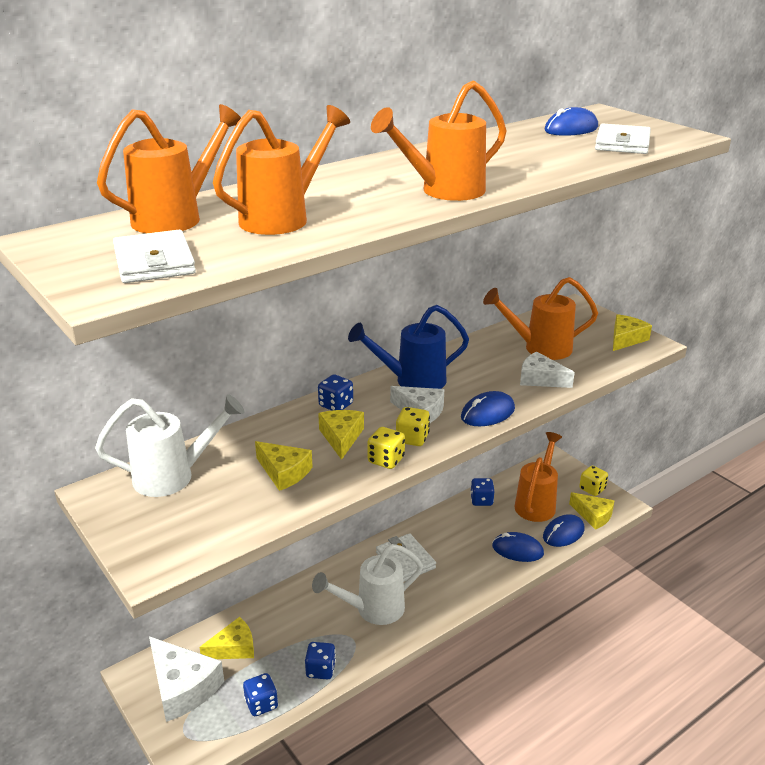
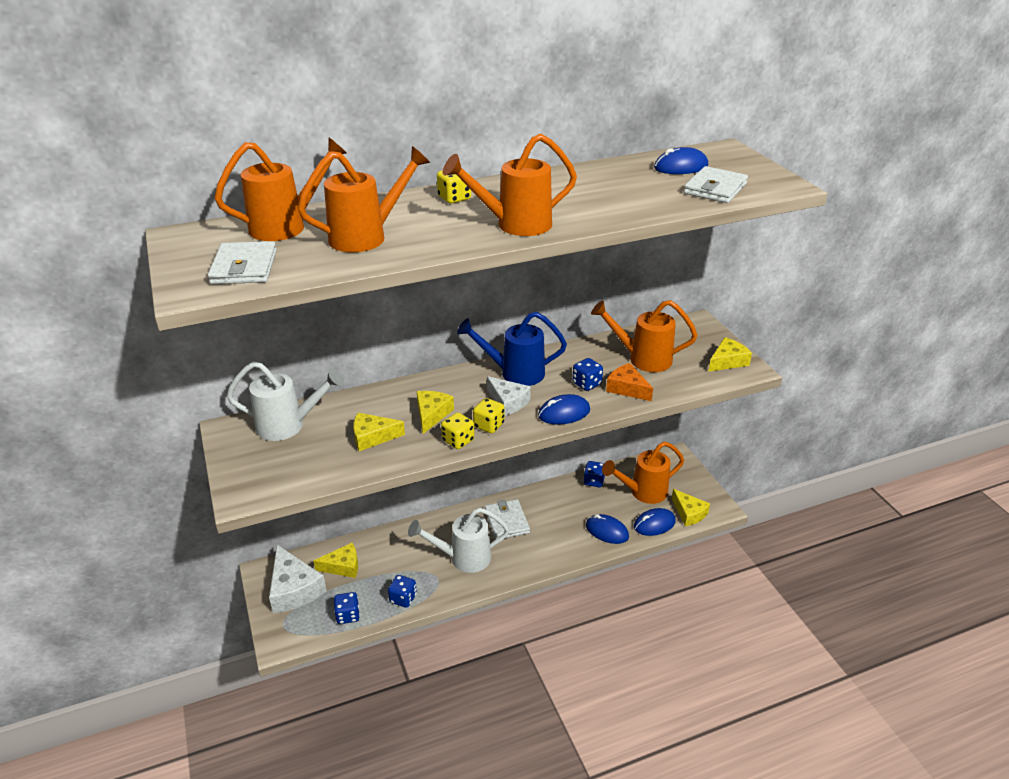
camera: 15 degrees right, 5 degrees up
(284, 472) = (372, 437): yellow cheese -> yellow cheese turned 120 degrees clockwise
(336, 405) = (441, 385): blue dice -> blue dice (586, 384)
(537, 503) = (642, 492): orange watering can -> orange watering can turned 150 degrees counterclockwise
(540, 379) = (627, 388): white cheese -> orange cheese
(592, 489) = (699, 489): yellow dice -> yellow dice (454, 198)

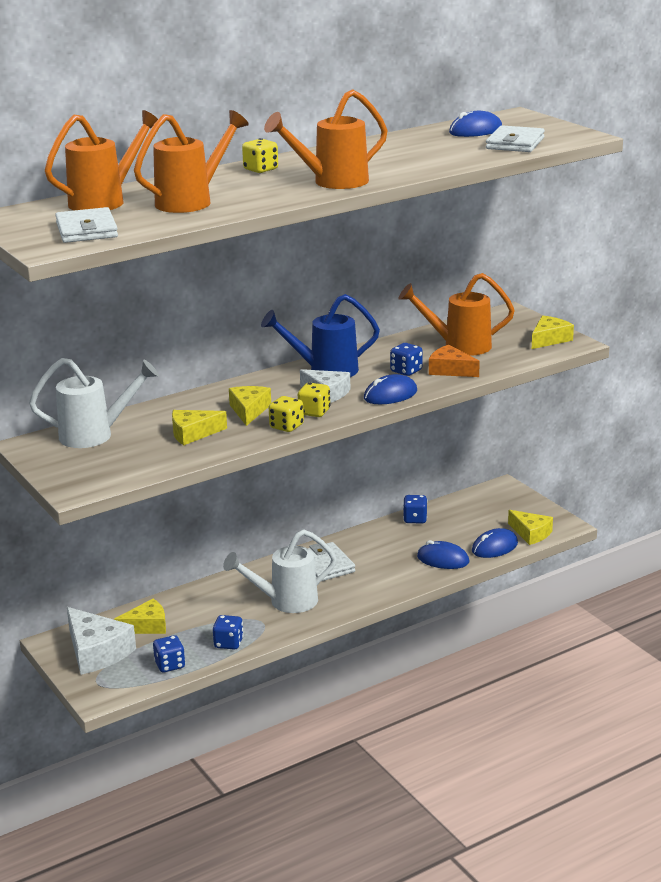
camera: 10 degrees left, 10 degrees down
(642, 492) = (474, 522): orange watering can -> none

